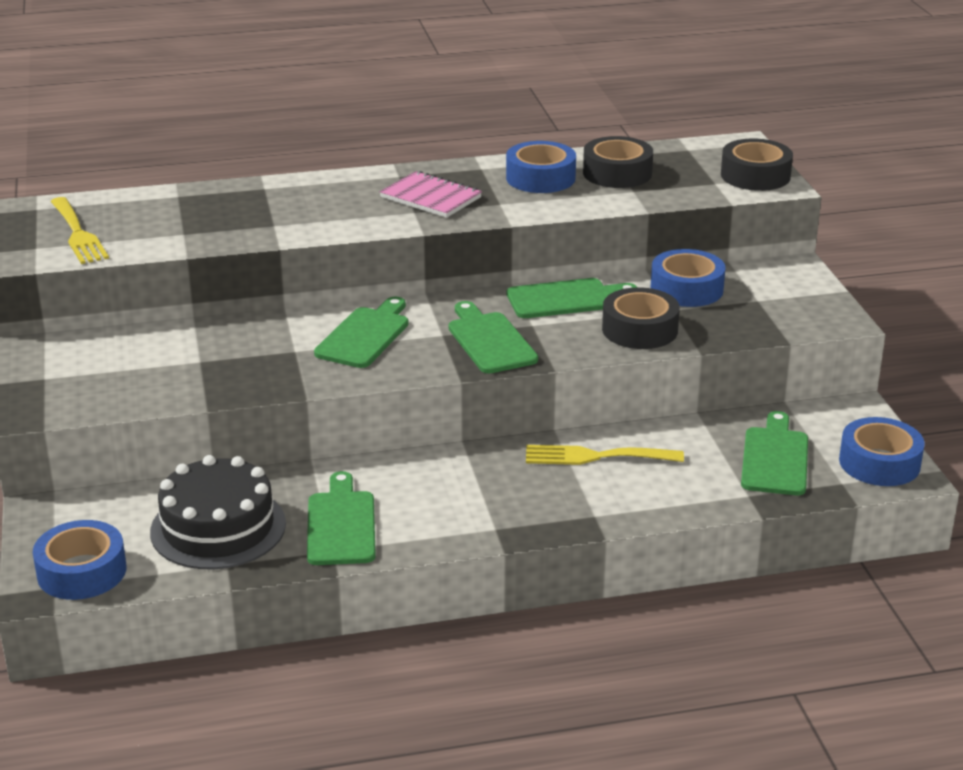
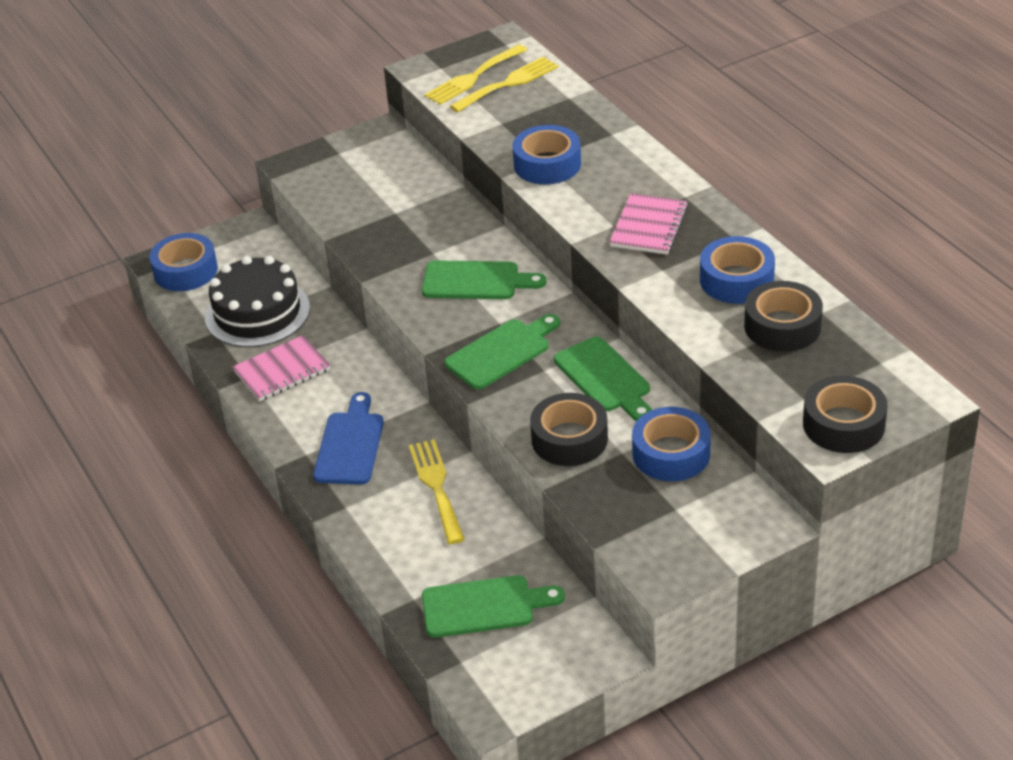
camera: 75 degrees right, 10 degrees up
(114, 219) = (508, 83): none -> yellow fork
(341, 525) = (282, 371): green cutting board -> pink notebook
(499, 498) = (350, 445): none -> blue cutting board
(879, 463) = (508, 685): blue tape -> blue tape (547, 164)

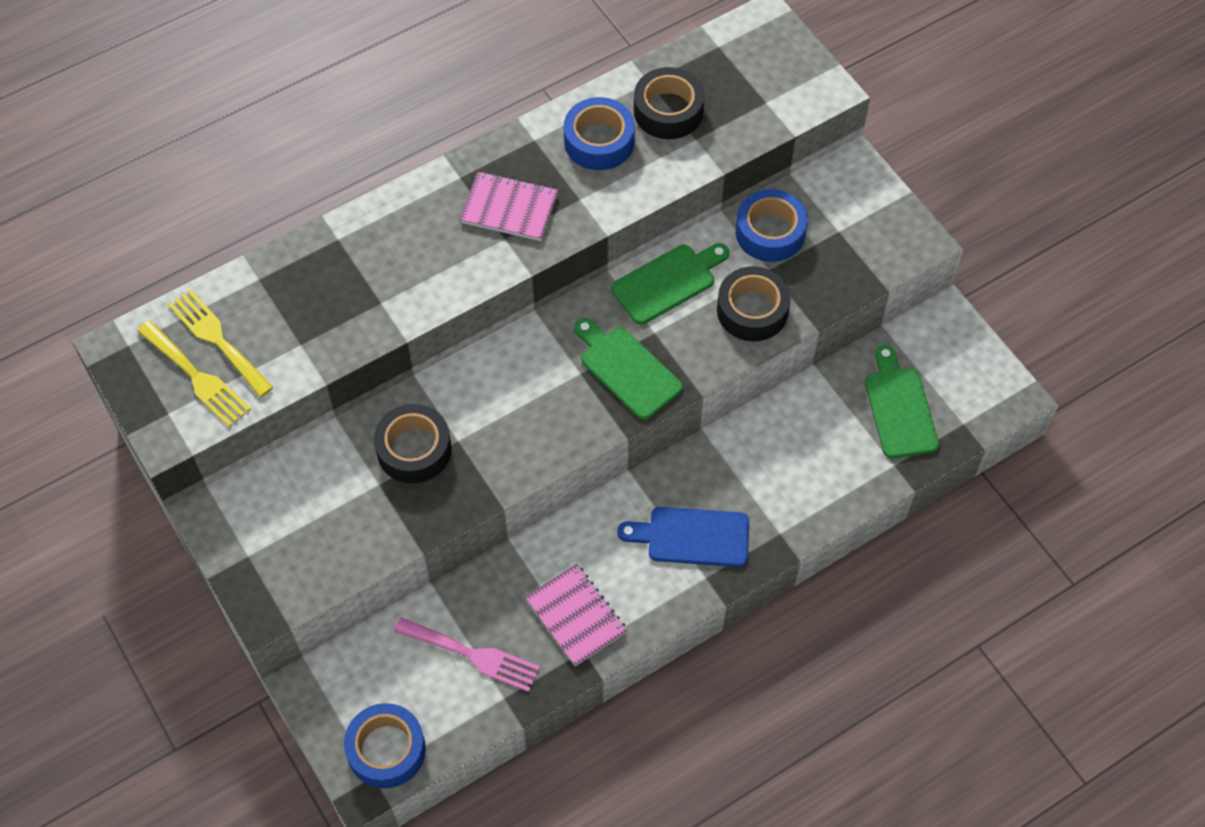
camera: 95 degrees left, 20 degrees up
(257, 313) = (473, 655): black cake -> pink fork
(436, 486) = (750, 454): yellow fork -> none
(475, 281) = (511, 397): green cutting board -> none
(547, 164) = (388, 298): blue tape -> none
(843, 424) = (798, 78): black tape -> black tape (414, 449)

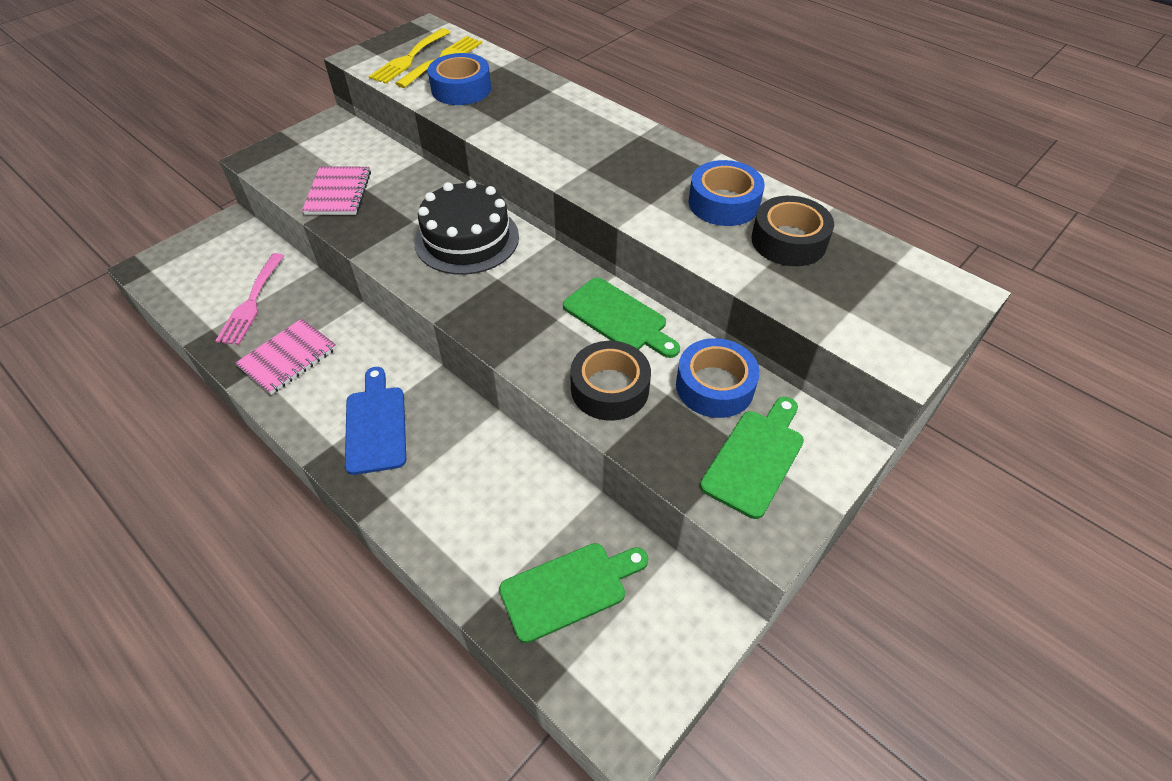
camera: 75 degrees right, 10 degrees down
(386, 750) = (171, 272): blue tape -> blue tape (461, 89)
(414, 449) = (400, 200): black tape -> none
(508, 391) = (467, 239): none -> black cake
(509, 208) = (620, 165): pink notebook -> pink notebook (338, 193)
(627, 369) = (509, 308): green cutting board -> green cutting board (755, 458)

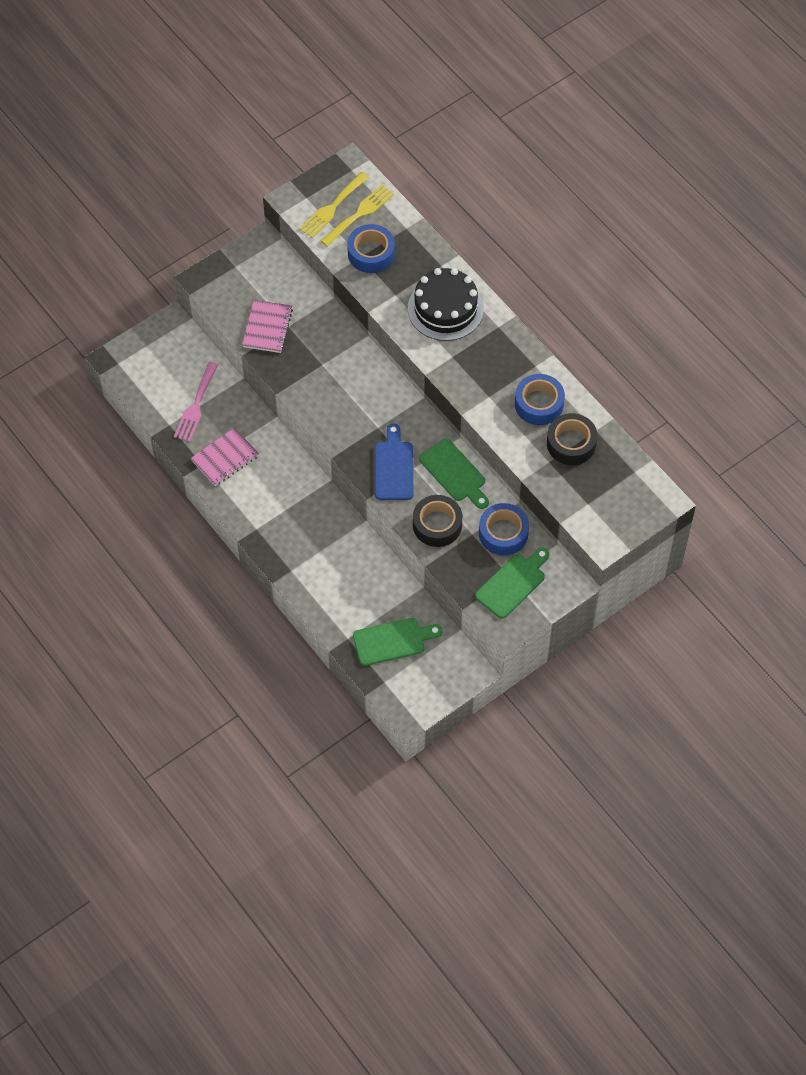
camera: 10 degrees right, 10 degrees up
(376, 425) = (284, 519): blue cutting board -> blue cutting board (393, 467)
(467, 239) = (360, 388): black cake -> black cake (445, 308)

